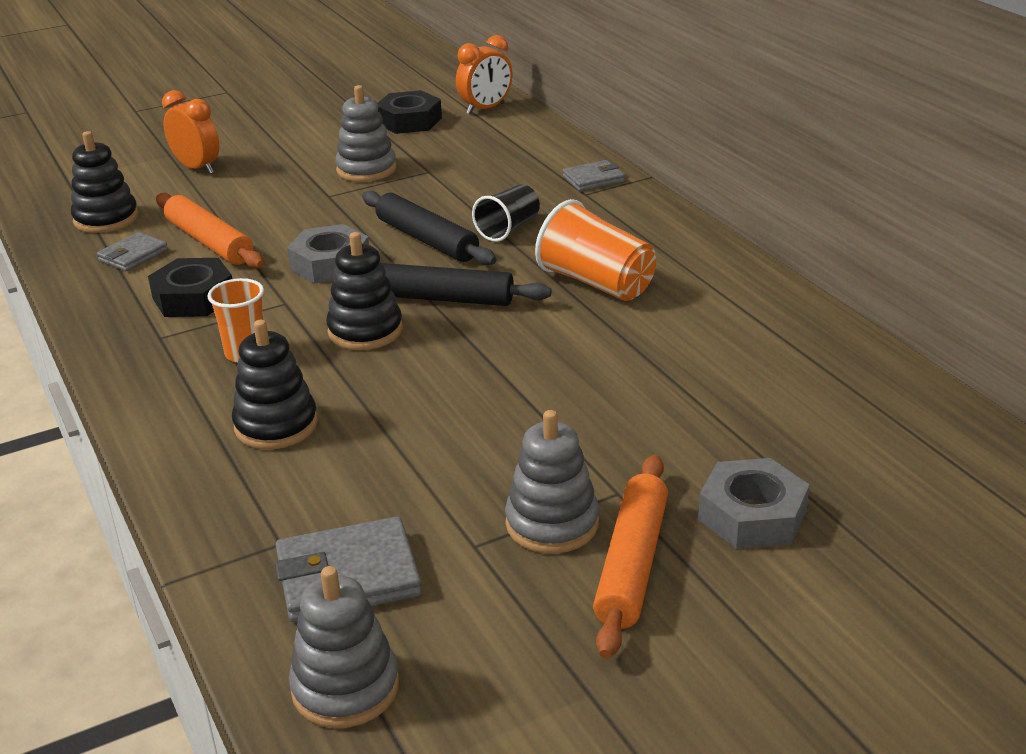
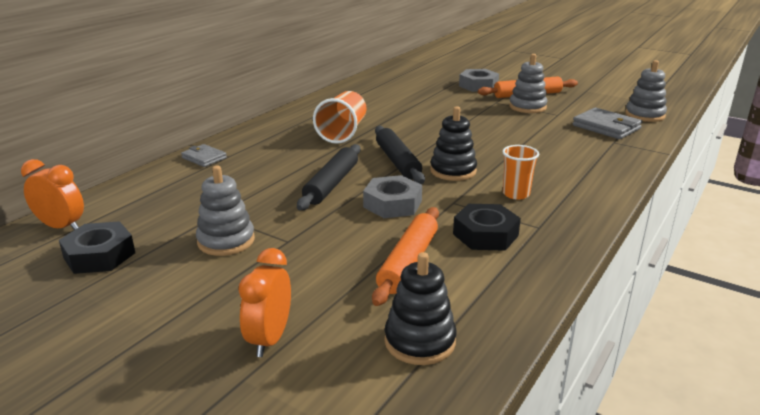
camera: 120 degrees left, 5 degrees down
(133, 255) = (463, 289): grey wallet -> none
(276, 425) = (555, 166): black stacking toy -> none
(508, 229) = (296, 165): black cup -> none

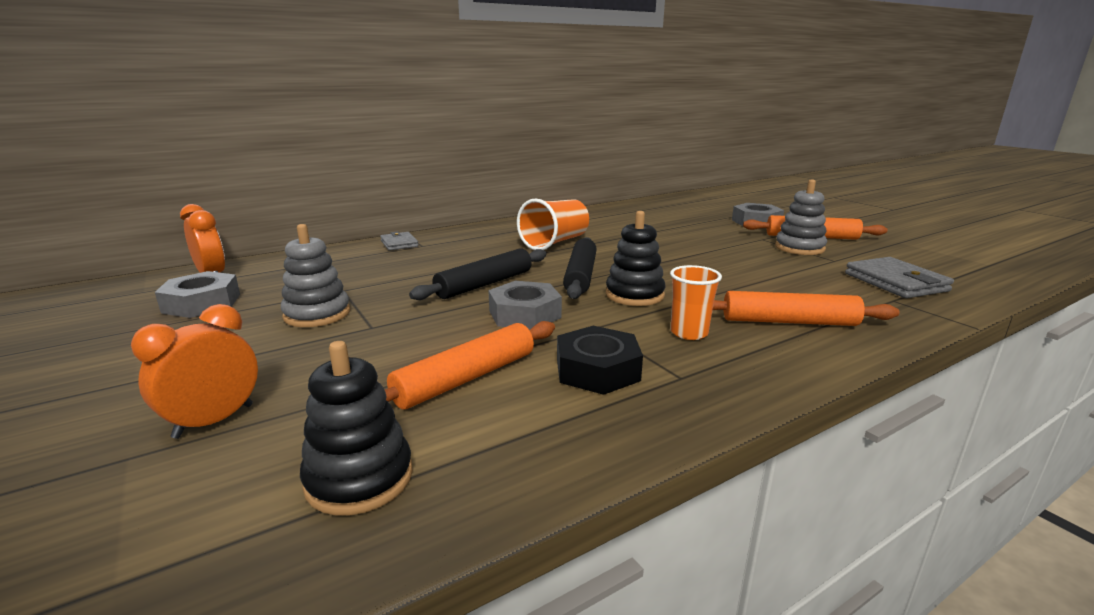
camera: 25 degrees right, 5 degrees down
(99, 255) = (202, 303): black nut -> grey nut
(567, 172) = (789, 321): none -> orange rolling pin
(644, 115) = (970, 278): grey stacking toy -> none

